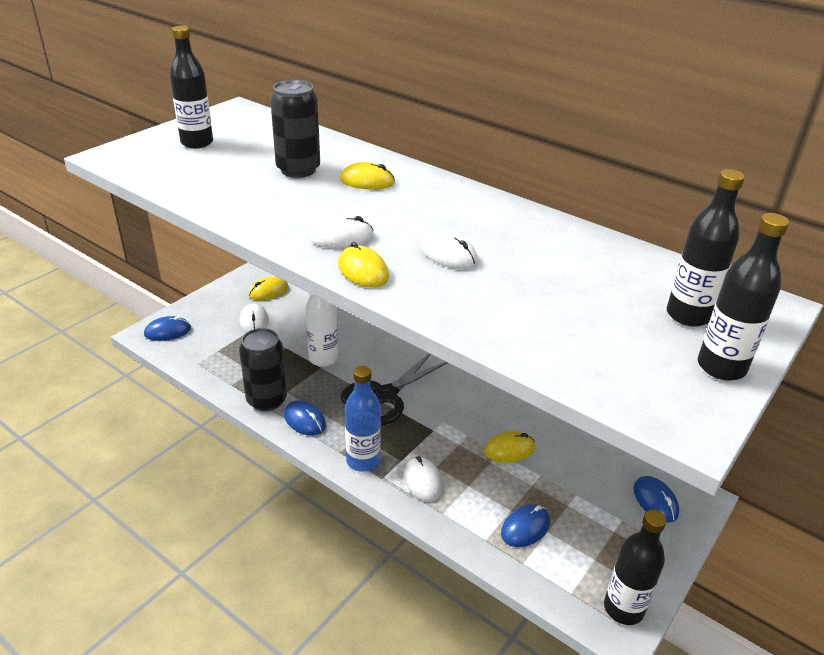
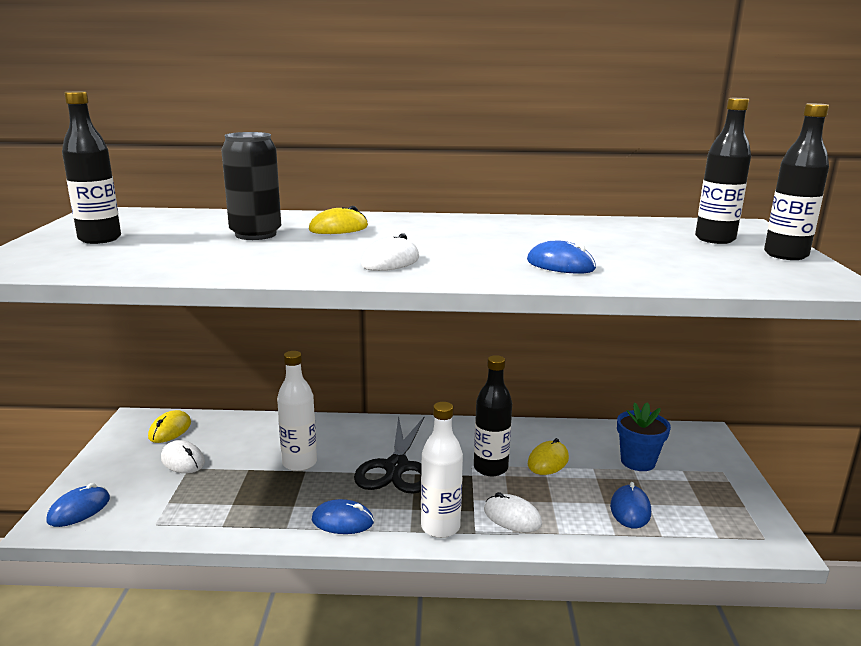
camera: 35 degrees left, 15 degrees down
(266, 400) = (280, 522): black can -> none
(363, 271) = (452, 274): yellow mouse -> none
(363, 461) = (440, 527): blue bottle -> white bottle
(449, 255) = (500, 250): white mouse -> none
(590, 490) = (638, 461): none -> blue flower pot
(623, 608) = (760, 527): black bottle -> black bottle (490, 468)
(655, 501) = (685, 448): blue mouse -> blue mouse (560, 265)

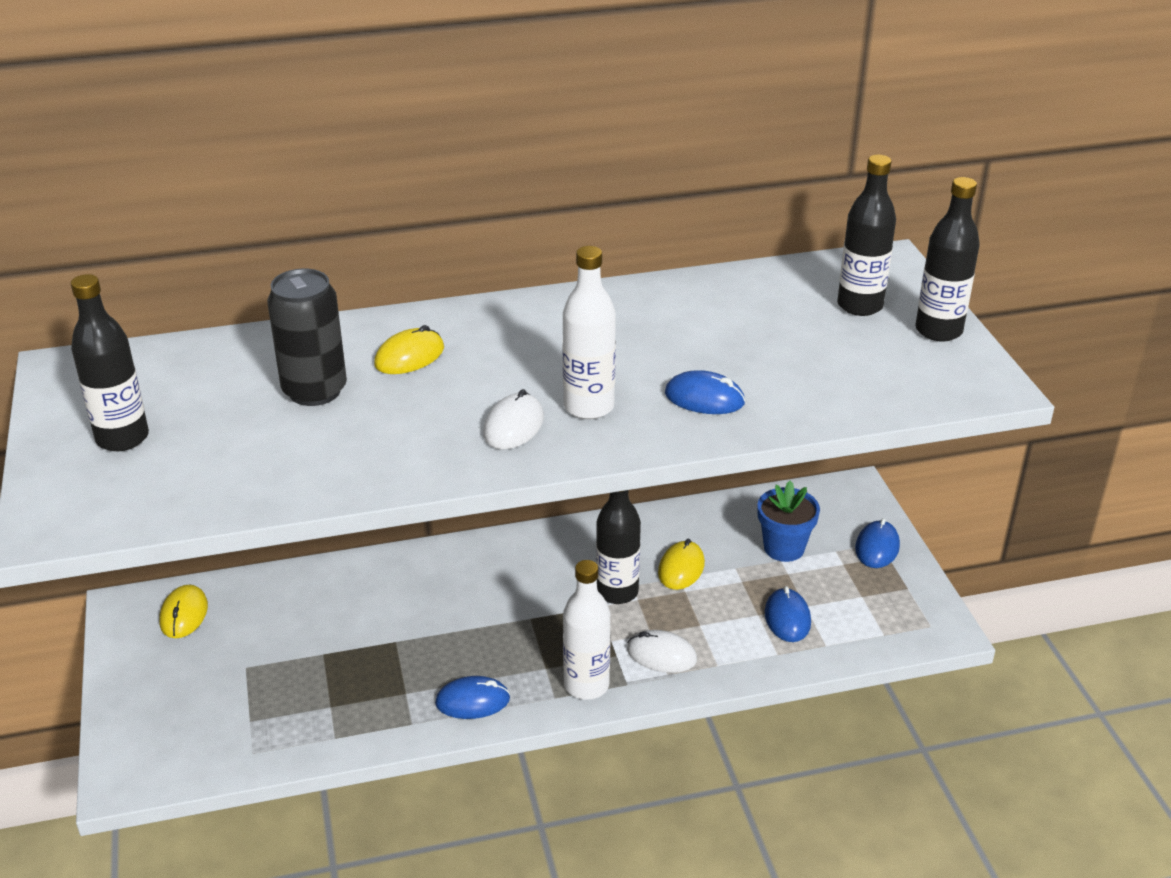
camera: 15 degrees left, 15 degrees up
(79, 509) = (145, 754): blue mouse -> blue mouse (877, 547)
(183, 460) = (231, 658): white mouse -> none
(299, 463) = (382, 631): white bottle -> white bottle (588, 407)
(396, 467) = (505, 614): black scissors -> none

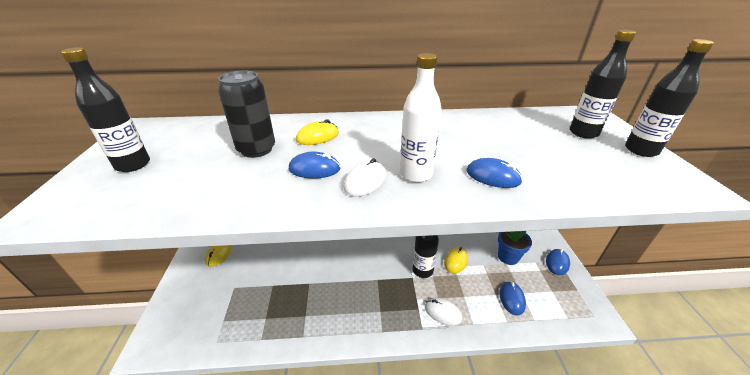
camera: 10 degrees right, 0 degrees up
(472, 701) = (338, 327): blue mouse -> blue mouse (314, 169)
(586, 685) = (400, 326): white bottle -> none

